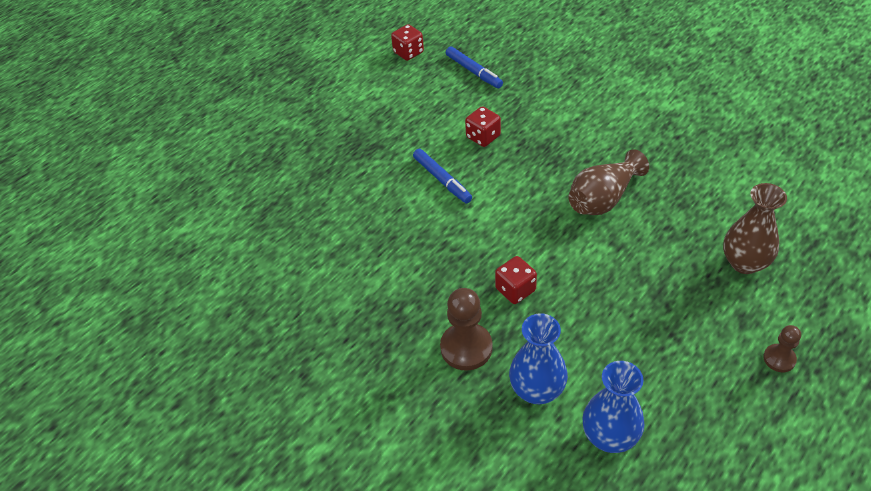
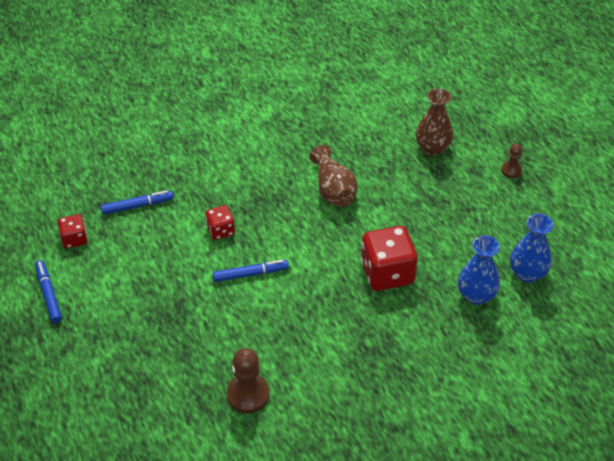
camera: 70 degrees left, 0 degrees up
(339, 65) = (49, 294): none -> blue marker
(466, 348) = (422, 320): brown pawn -> brown pawn (248, 394)
(515, 290) = (387, 273): red dice -> red dice, size x1.86

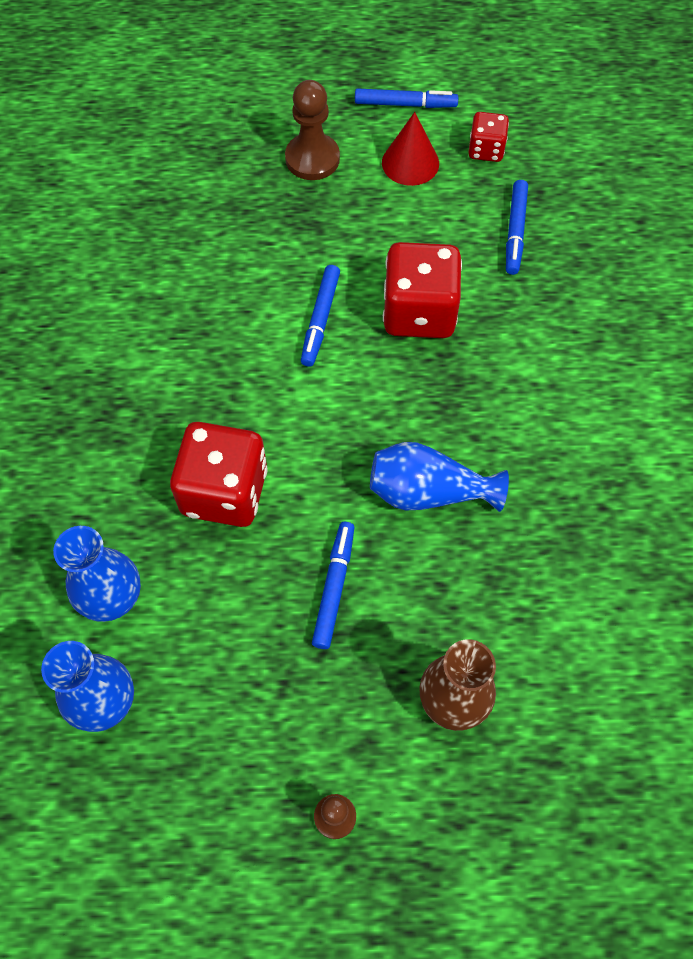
camera: 115 degrees right, 15 degrees up
(102, 273) = (410, 163): none -> red cone
(220, 230) = (419, 312): red dice -> red dice, size x1.86
(248, 394) = (134, 249): brown pawn -> brown pawn (312, 159)
(333, 190) = (428, 492): brown vase -> blue vase
(409, 208) = (334, 587): none -> blue marker

